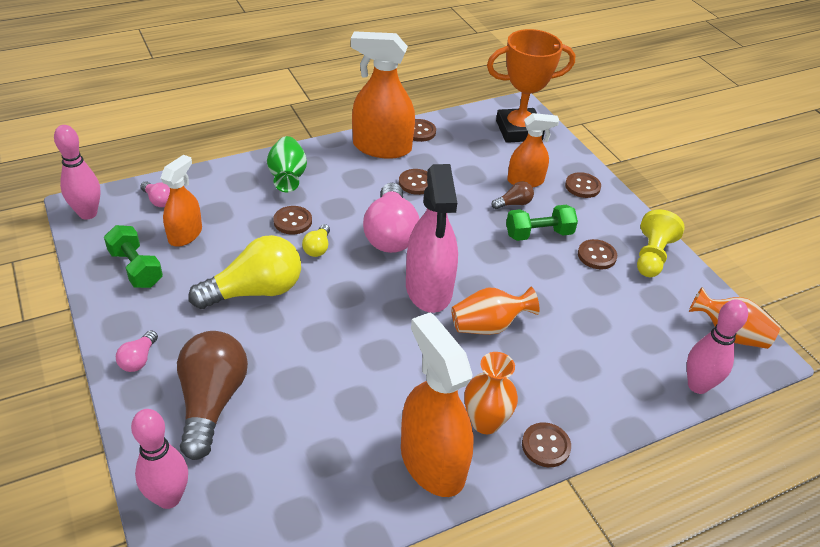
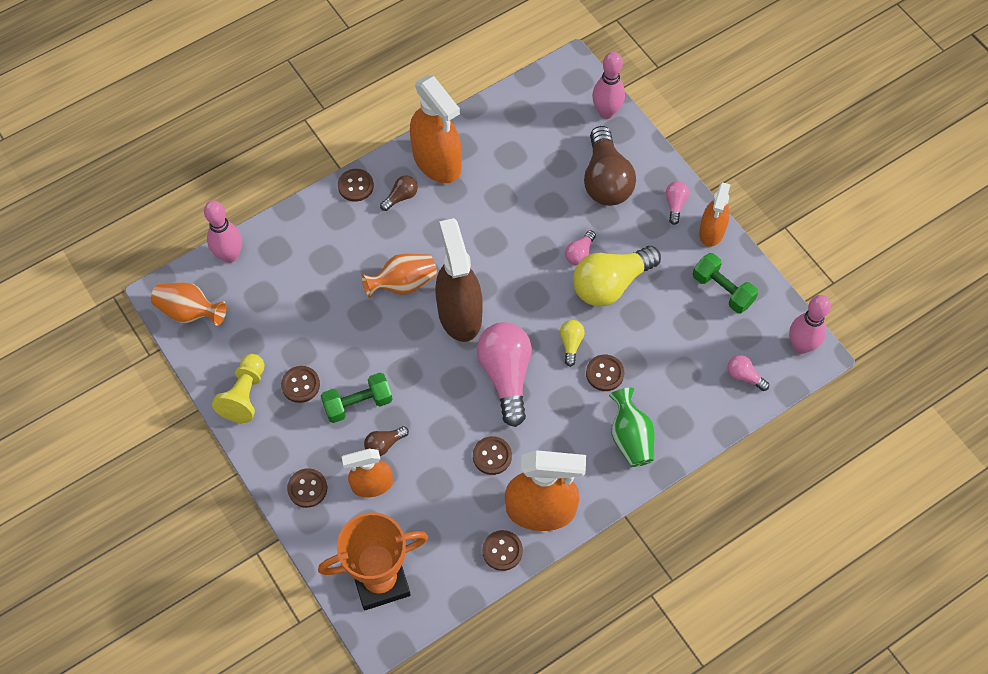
camera: 175 degrees right, 20 degrees up
(185, 234) = (698, 337): orange spray bottle -> orange spray bottle (711, 231)
(278, 325) = (579, 253): none -> pink light bulb
(429, 289) = (459, 314): pink spray bottle -> brown spray bottle
(485, 422) = (401, 197): orange vase -> brown light bulb

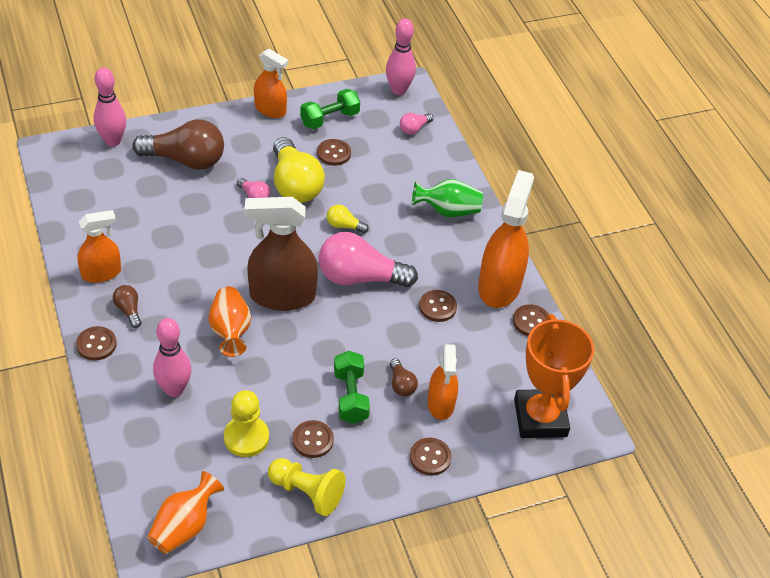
camera: 80 degrees left, 15 degrees down
(230, 255) = (129, 474): pink bowling pin -> pink bowling pin (174, 389)
(289, 331) = (246, 438): none -> yellow pawn
(437, 161) = (101, 273): orange spray bottle -> orange spray bottle, size x0.61
(605, 373) = (381, 211): brown button -> brown button (334, 153)
(675, 205) = (233, 124): pink light bulb -> none

